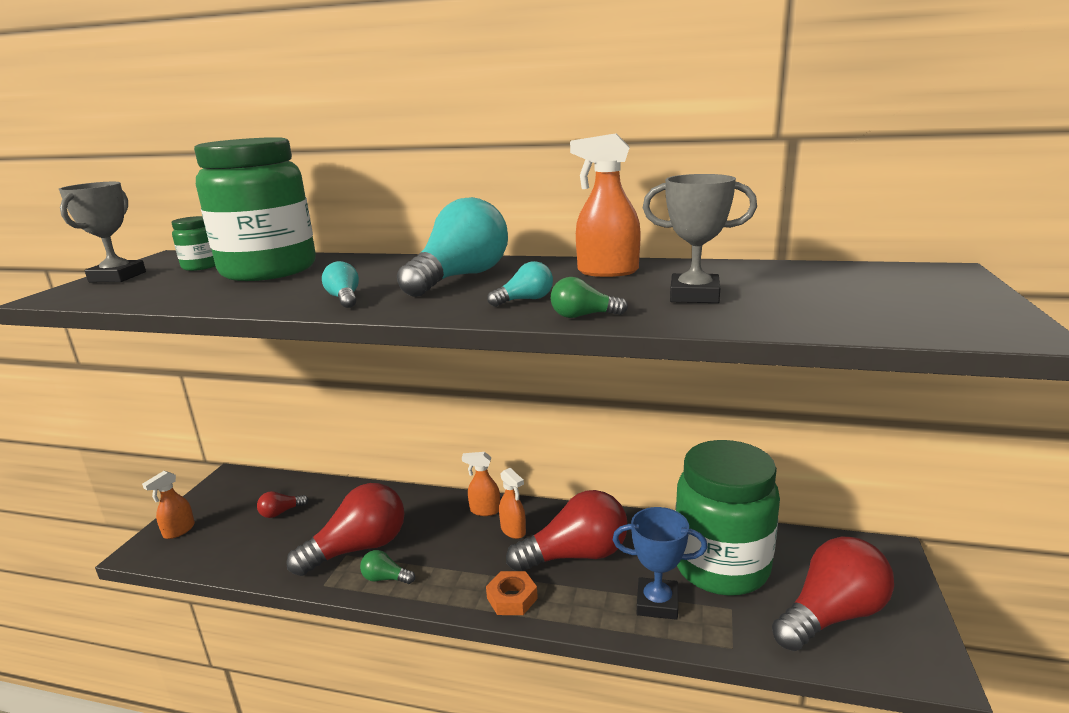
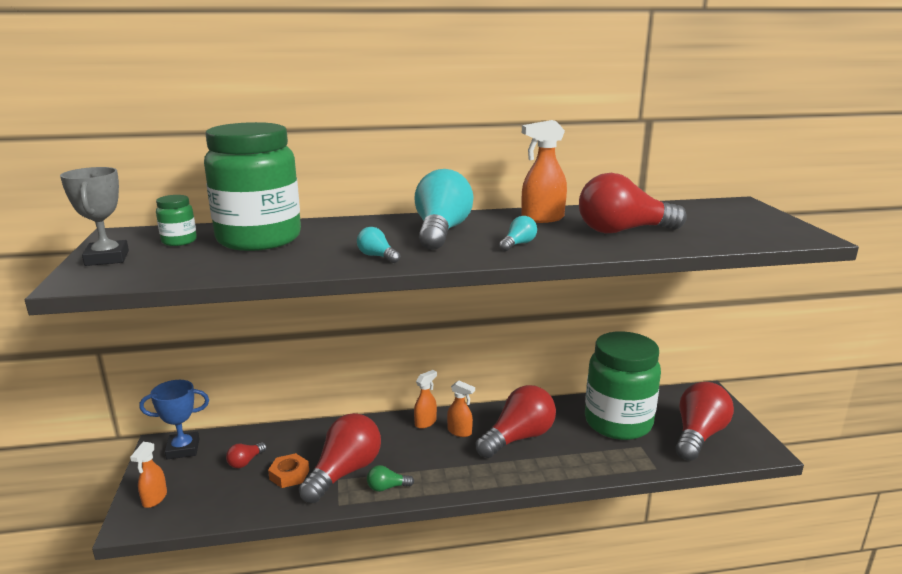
camera: 25 degrees left, 0 degrees up
(484, 510) = (425, 422): orange spray bottle -> orange spray bottle turned 150 degrees clockwise
(512, 598) = (495, 476): orange nut -> orange nut (289, 475)
(583, 316) = (574, 251): green light bulb -> none
(657, 603) = (594, 454): blue trophy -> blue trophy (183, 449)
(694, 295) = (623, 231): grey trophy -> red light bulb

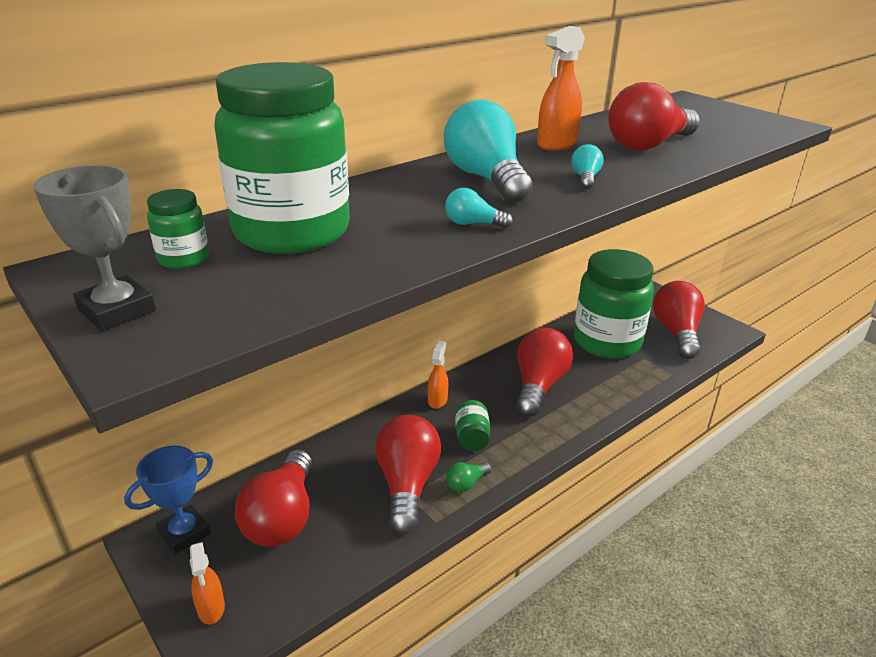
camera: 30 degrees left, 10 degrees up
(245, 462) = (282, 517): red light bulb -> red light bulb, size x2.27
(289, 475) = (349, 512): orange nut -> none
(424, 457) = (472, 437): none -> green jar
(460, 432) = (480, 398): orange spray bottle -> none

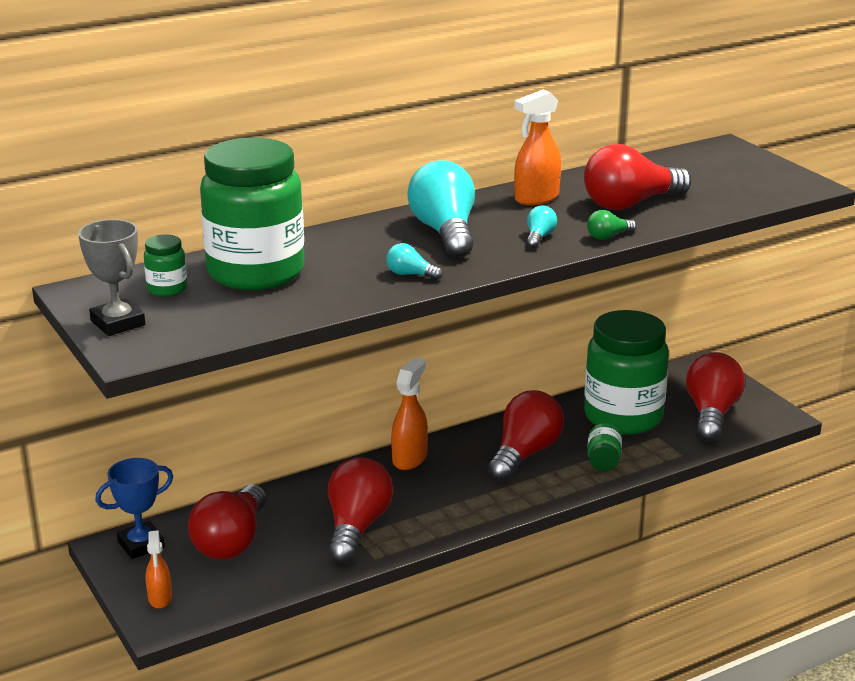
camera: 10 degrees right, 5 degrees down
(437, 400) = (410, 458): orange spray bottle -> orange spray bottle, size x1.53
(466, 483) = (415, 532): green light bulb -> green light bulb (608, 236)
(472, 437) = (434, 494): green jar -> green jar (603, 461)

